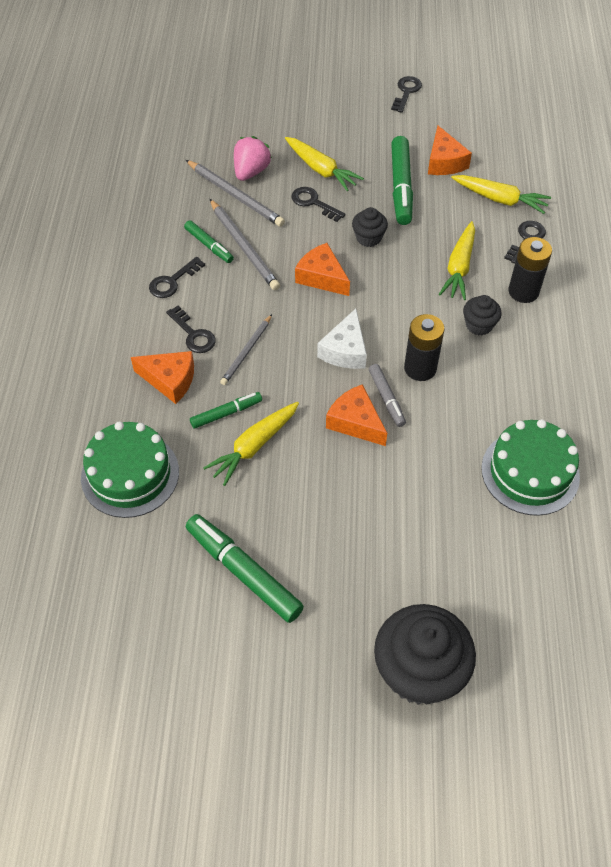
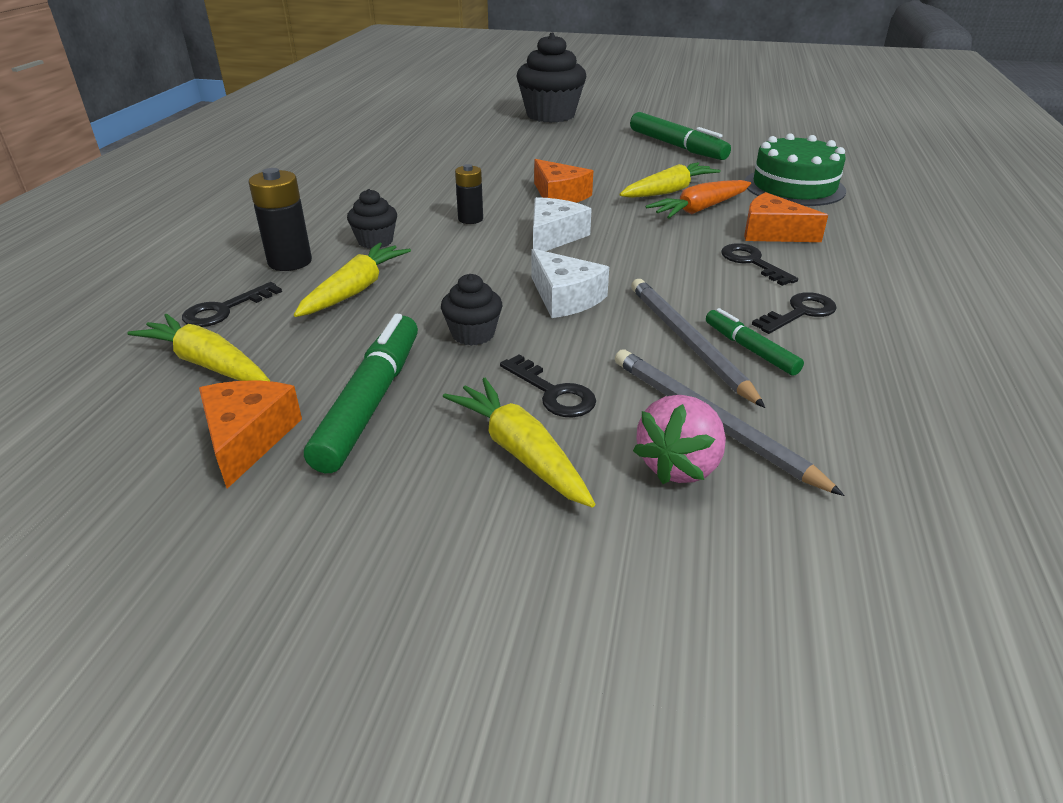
camera: 170 degrees left, 20 degrees down
(226, 413) = (700, 209): green marker -> orange carrot
(247, 351) = (678, 245): grey pencil -> none
(321, 277) = (565, 298): orange cheese -> white cheese
(386, 398) = (519, 205): grey marker -> none
(406, 92) = (182, 655): black key -> none
(420, 368) = (470, 219): black battery -> black battery, size x0.65
(530, 472) = (406, 164): green cake -> none

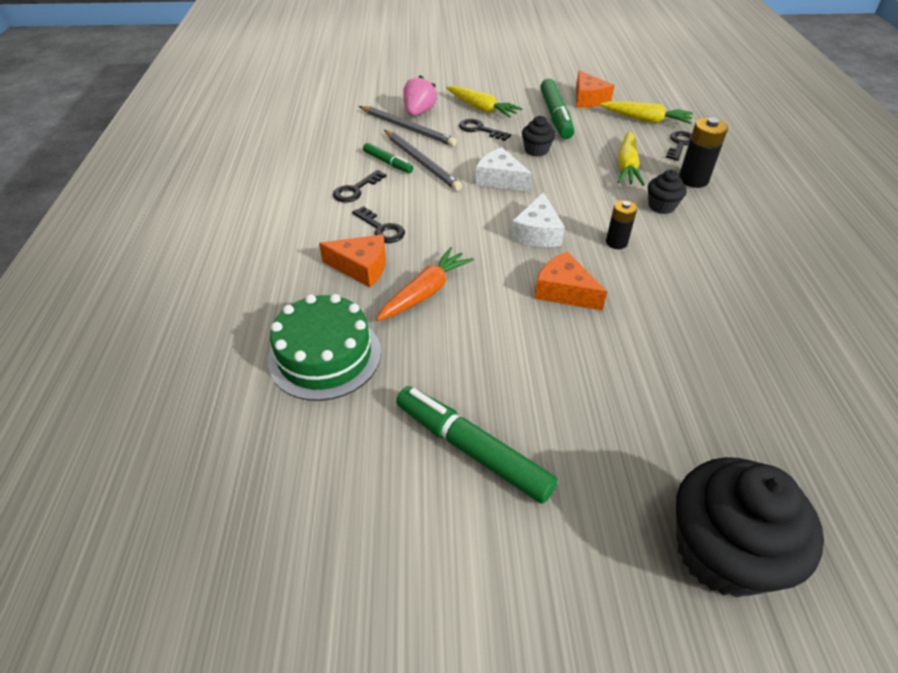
camera: 165 degrees right, 10 degrees up
(668, 191) = (460, 320): yellow carrot -> none

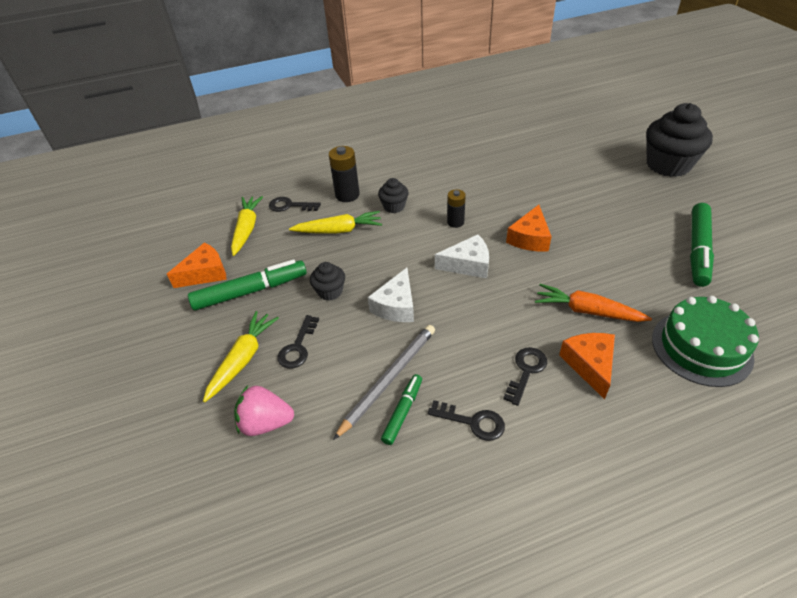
camera: 105 degrees left, 0 degrees up
(407, 128) = (312, 421): grey pencil -> none

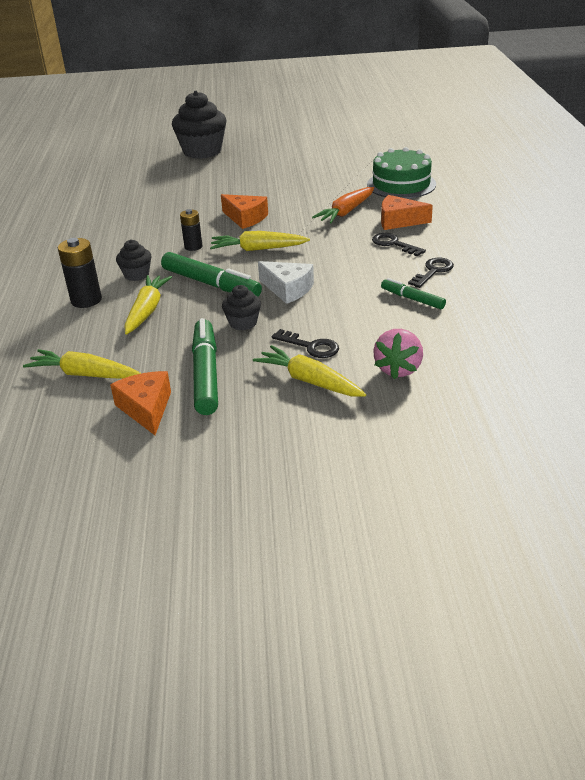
camera: 75 degrees left, 10 degrees down
(290, 206) = (67, 340): black key -> none
(388, 379) = (375, 302): grey pencil -> none
(468, 264) = (258, 249): white cheese -> yellow carrot
(698, 250) = (309, 164): green marker -> green marker (211, 284)

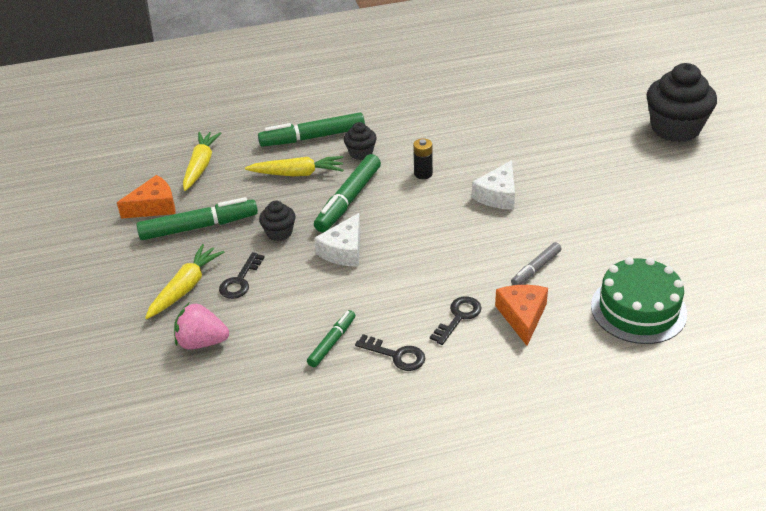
camera: 80 degrees right, 5 degrees up
(86, 300) = (312, 137): black battery -> green marker
(245, 218) = (498, 195): orange cheese -> white cheese
(258, 249) = (426, 217): yellow carrot -> none
(346, 212) = (536, 269): orange carrot -> grey marker

